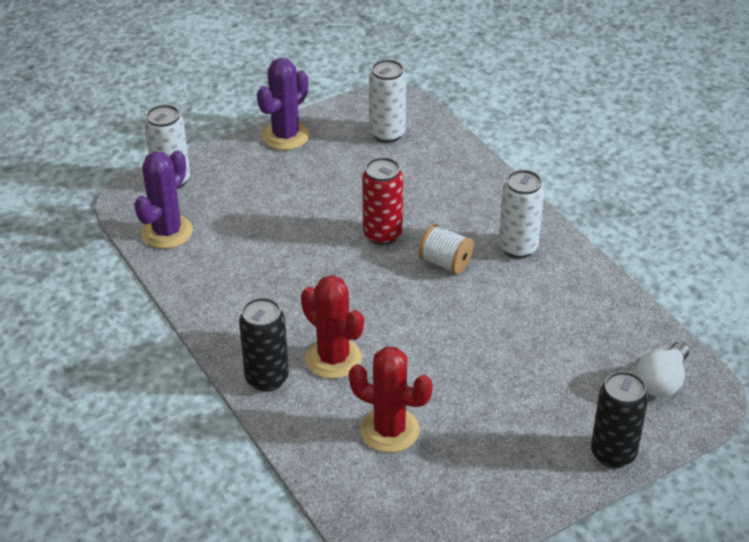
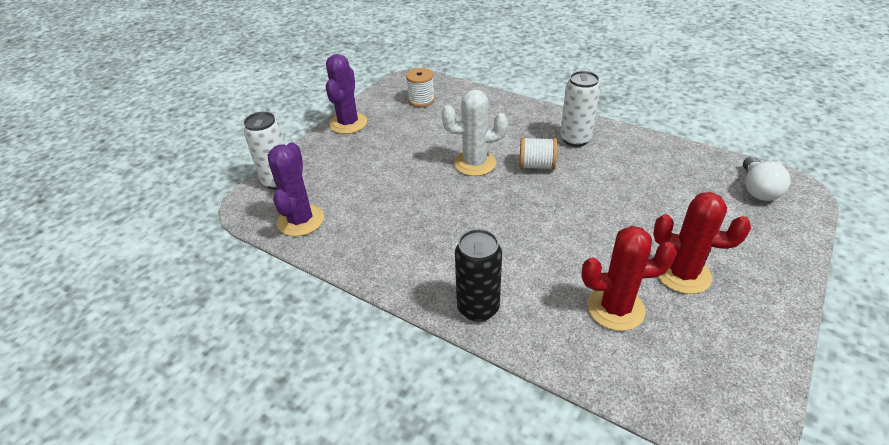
camera: 25 degrees left, 0 degrees up
(333, 358) = (518, 267): red cactus -> red cactus (682, 274)
(382, 235) = (475, 163): red can -> white cactus
(387, 134) = (421, 100): white can -> white spool
(613, 454) = (787, 253): black can -> none

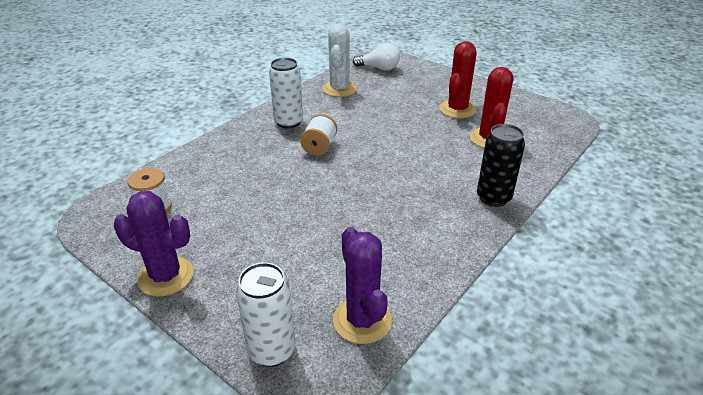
camera: 85 degrees left, 5 degrees down
(301, 220) = (362, 320): purple cactus -> purple cactus turned 60 degrees clockwise
(475, 163) = (301, 180): white cactus -> white cactus (339, 89)

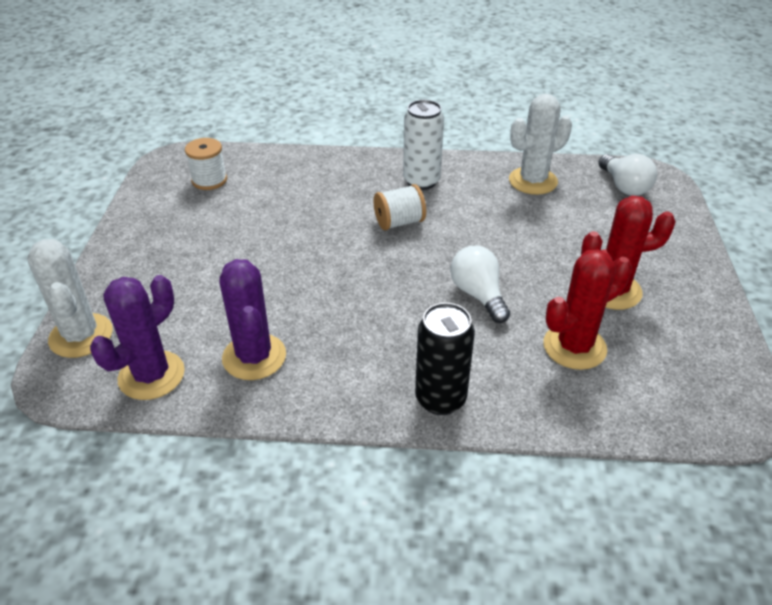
camera: 55 degrees right, 5 degrees up
(166, 276) = (130, 233): purple cactus -> purple cactus (254, 357)
(272, 350) = (81, 336): white can -> white cactus
(419, 149) = (478, 294): none -> white light bulb

